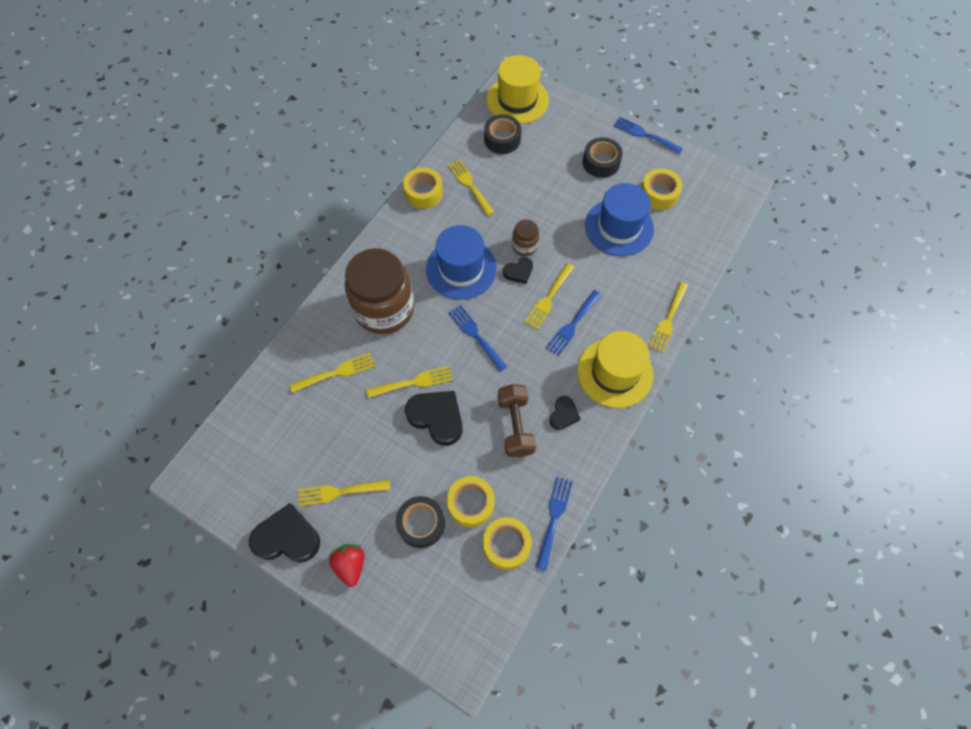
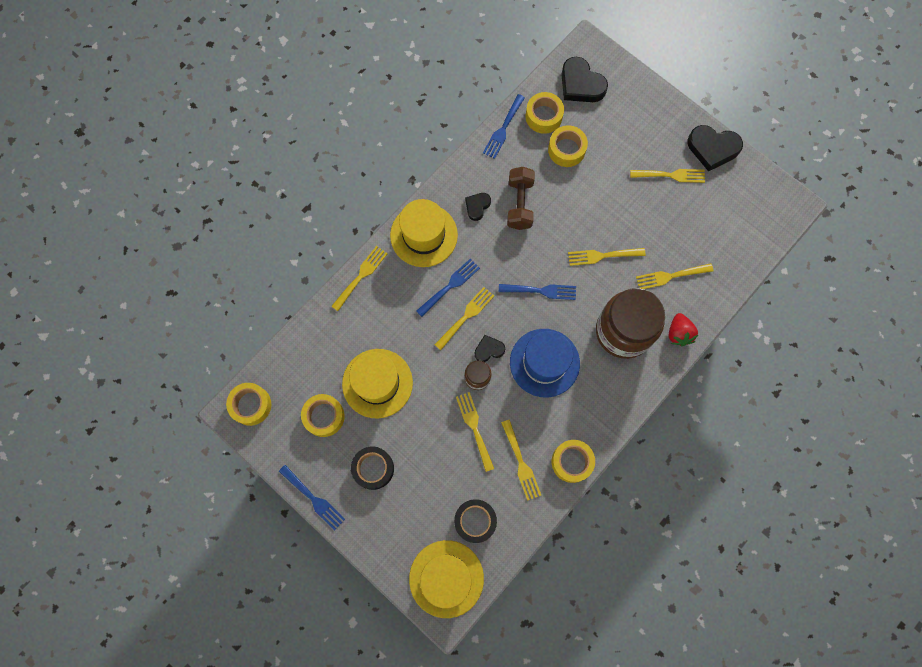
camera: 170 degrees left, 10 degrees up
(350, 565) = (664, 122): red strawberry -> red strawberry (678, 333)
(421, 524) = (607, 141): black tape -> none
(437, 417) = (585, 221): black heart -> black heart (581, 84)
(475, 335) = (541, 291): blue fork -> blue fork turned 60 degrees counterclockwise
(518, 205) = (474, 428): none -> yellow fork
(619, 227) = (377, 383): blue hat -> yellow hat
(729, 193) = (251, 405): none -> yellow tape

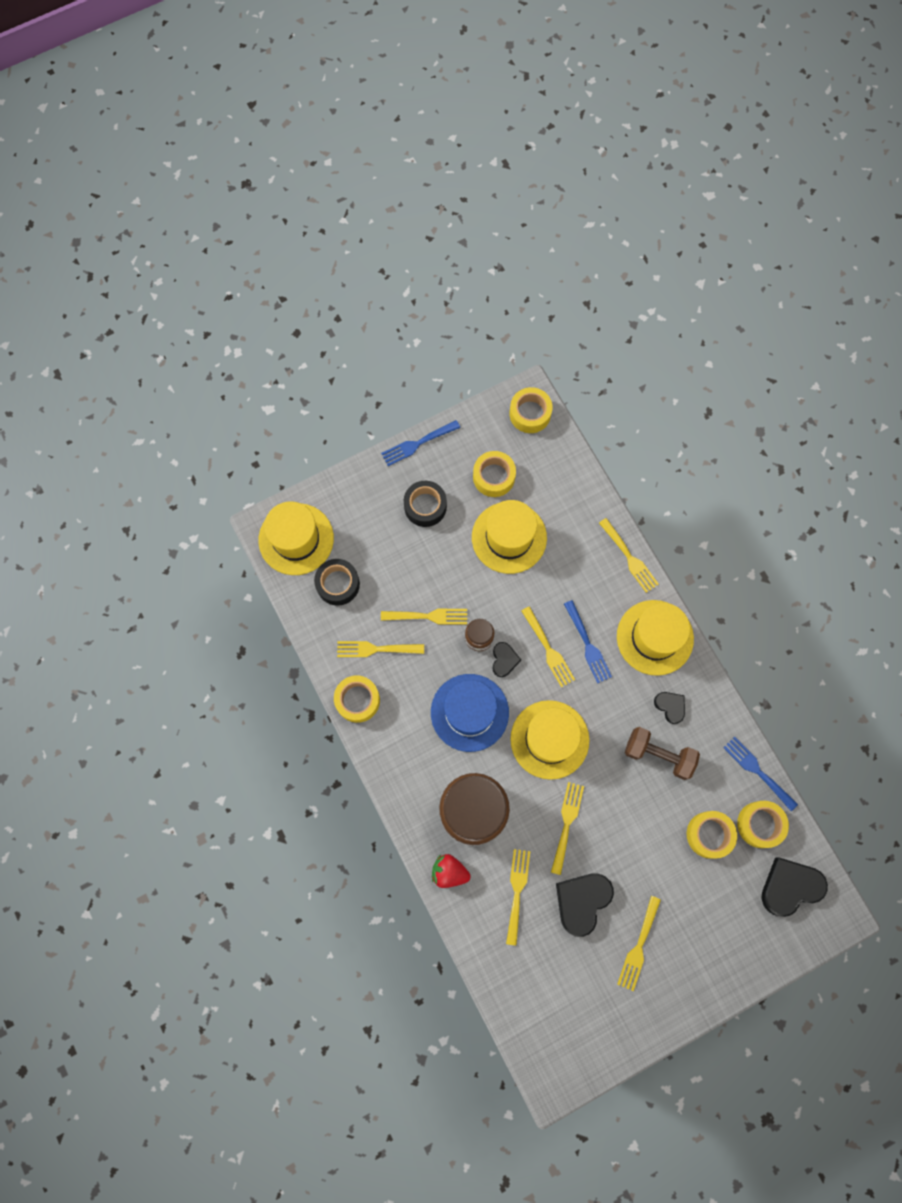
camera: 110 degrees right, 0 degrees up
(541, 291) = (549, 739): blue fork -> yellow hat
(712, 148) = (657, 1014): black heart -> black heart (582, 901)

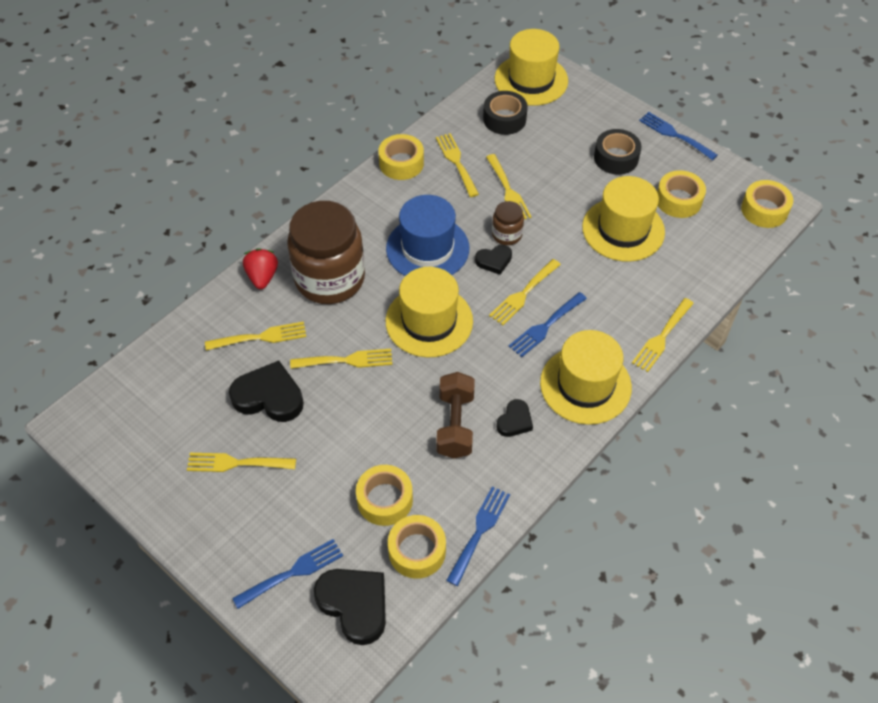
camera: 70 degrees right, 20 degrees down
(750, 926) = (293, 572): none -> blue fork

